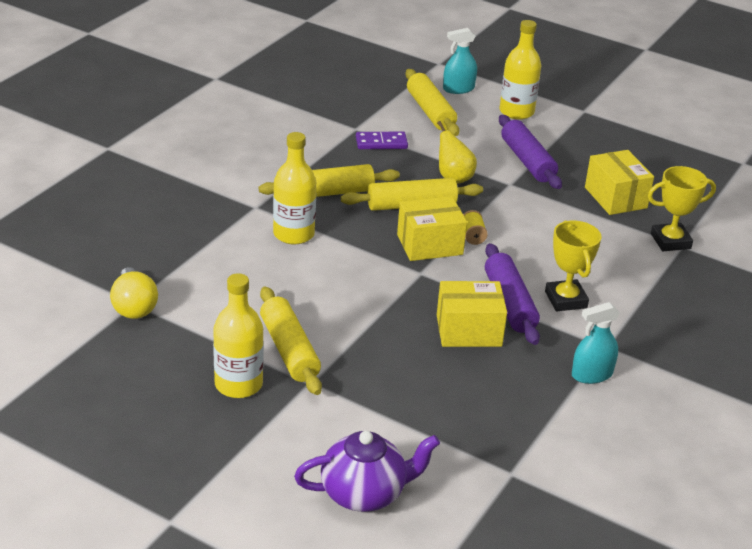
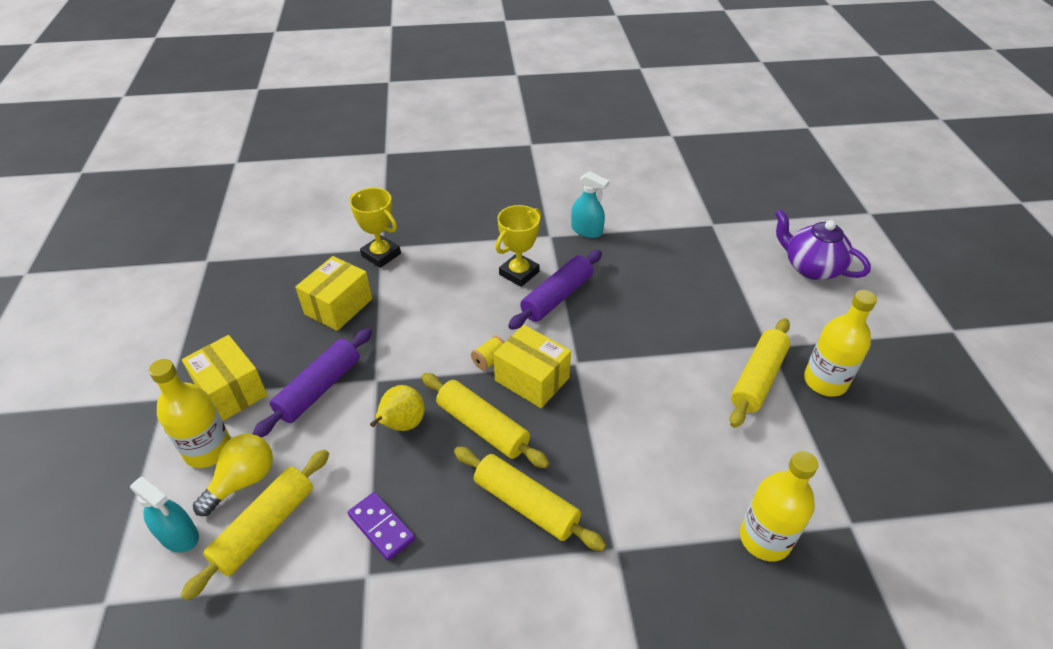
camera: 125 degrees left, 10 degrees up
(134, 307) = (855, 519): yellow light bulb -> yellow light bulb (243, 481)
(293, 234) = (623, 482): yellow bottle -> yellow bottle (765, 538)
(469, 330) = (613, 301): yellow box -> yellow box (231, 391)

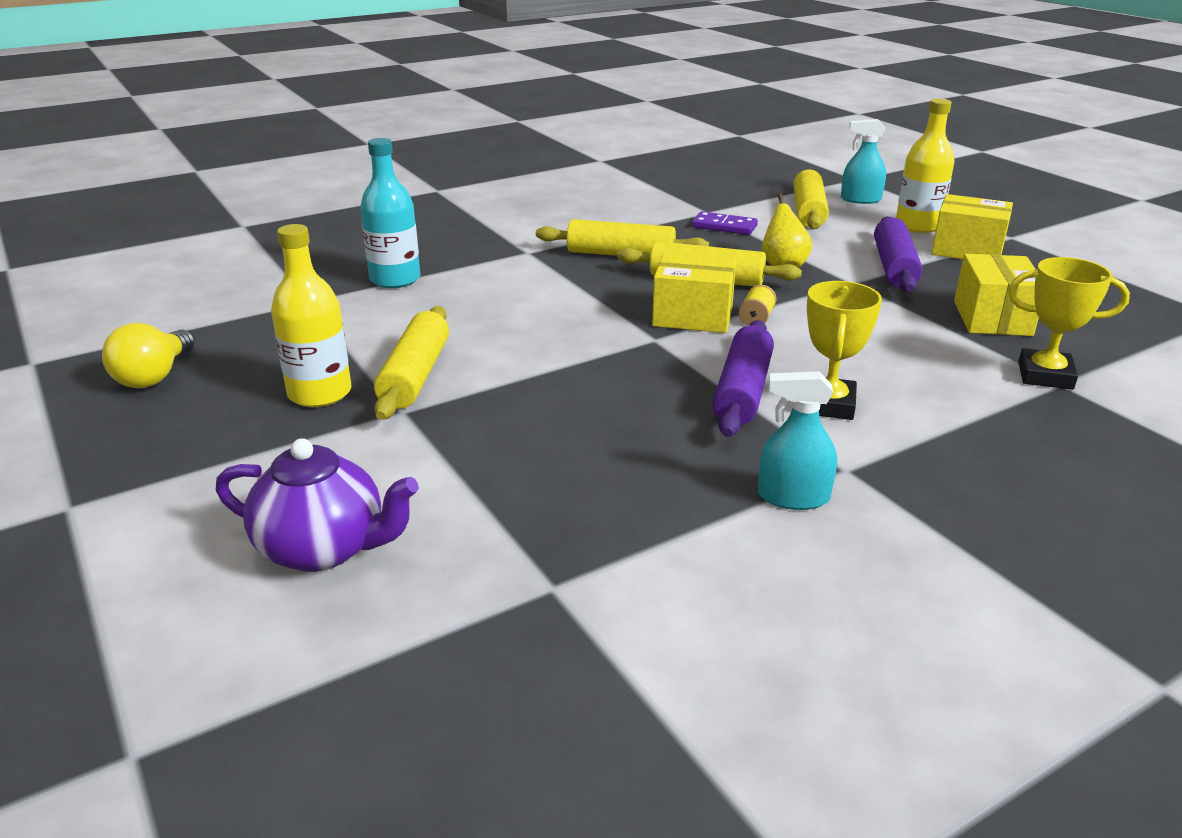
camera: 155 degrees right, 15 degrees down
(243, 481) = (861, 221): yellow light bulb -> yellow light bulb (154, 376)
(765, 538) = (395, 279): yellow bottle -> turquoise bottle

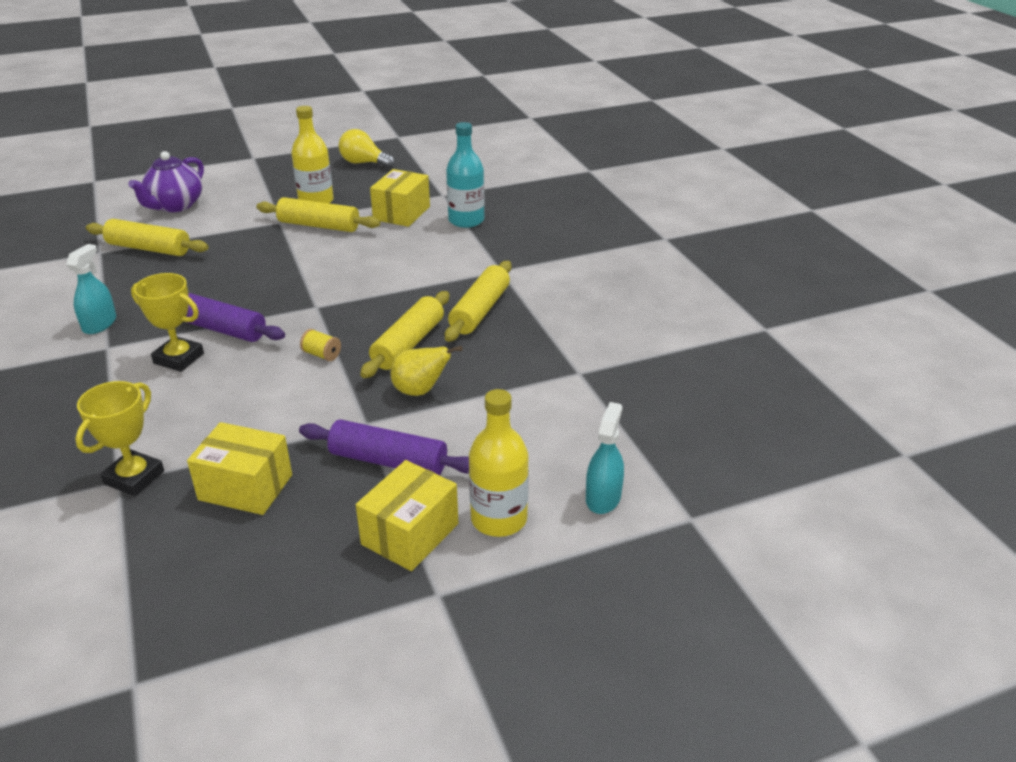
camera: 100 degrees right, 5 degrees up
(692, 316) = (342, 327): yellow box -> yellow box (401, 213)
(724, 226) = (533, 376): purple domino -> none
(808, 211) = (567, 443): yellow rolling pin -> yellow rolling pin (149, 248)

